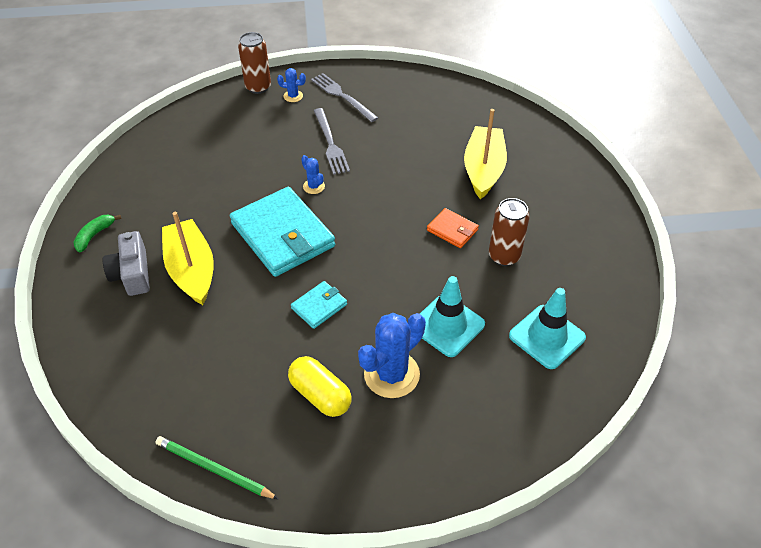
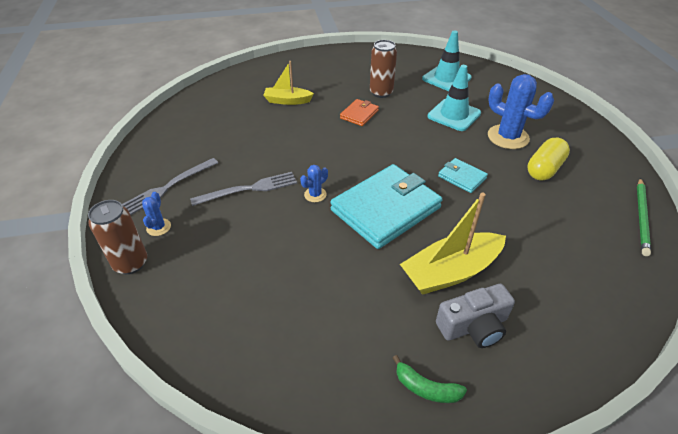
camera: 95 degrees left, 5 degrees down
(483, 169) = (287, 101): yellow boat -> yellow boat, size x0.62

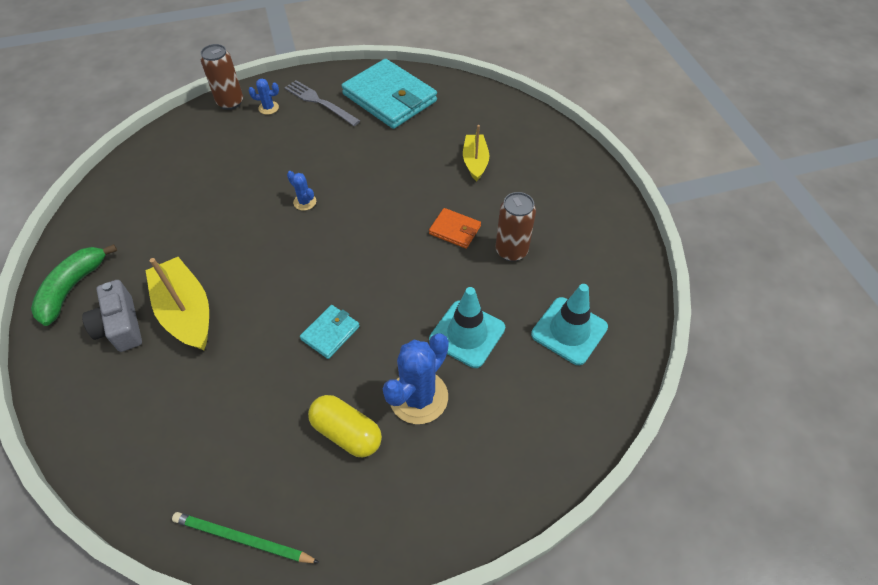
camera: 85 degrees right, 10 degrees up
(248, 189) = (315, 153): grey fork -> none
(385, 209) = (280, 259): turquoise wallet -> turquoise wallet (389, 98)
(426, 388) = (72, 288): green banana -> green banana, size x1.65

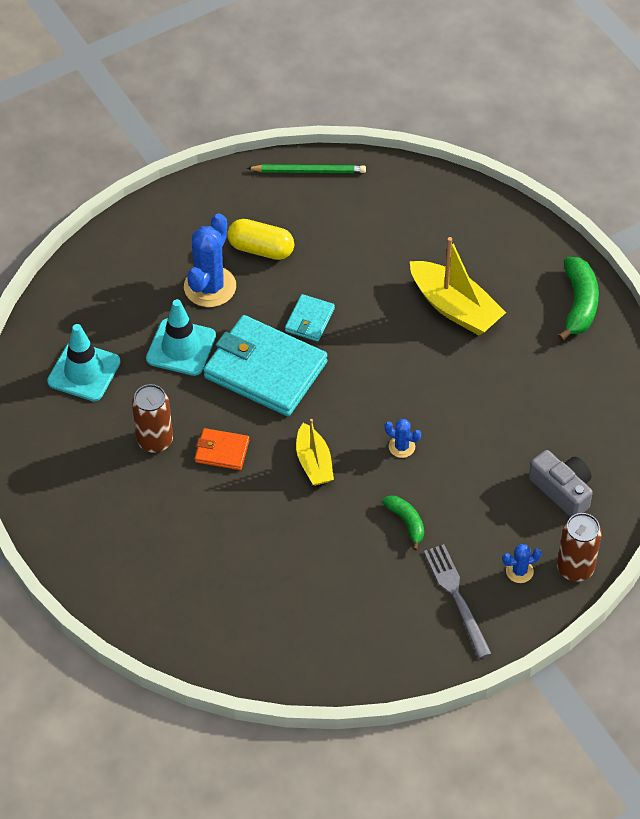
camera: 165 degrees right, 0 degrees up
(120, 326) = (507, 283): grey camera -> grey camera (562, 490)
(320, 102) = (457, 597): grey fork -> grey fork turned 135 degrees counterclockwise
(330, 151) = (406, 522): none -> green banana
(389, 98) = (366, 628): turquoise wallet -> turquoise wallet (265, 370)
(475, 162) = (222, 548): yellow boat -> yellow boat (314, 462)

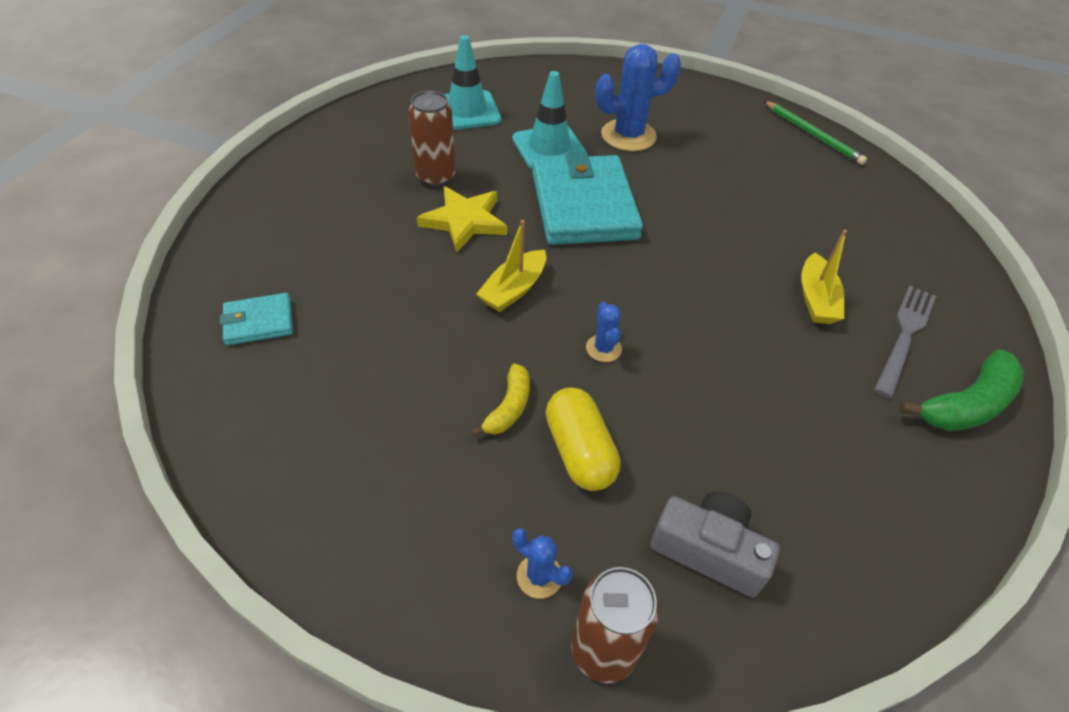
camera: 50 degrees right, 5 degrees down
(222, 451) = (464, 221): orange wallet -> yellow star
(261, 249) = (702, 145): yellow capsule -> yellow capsule (579, 451)
(309, 320) = (670, 207): turquoise wallet -> turquoise wallet (259, 322)
(406, 522) = (509, 407): green banana -> yellow banana
(454, 308) = (816, 299): yellow boat -> yellow boat, size x0.62
(457, 597) = (441, 523): grey fork -> grey fork (904, 336)
(562, 490) = (708, 550): grey camera -> grey camera turned 75 degrees counterclockwise

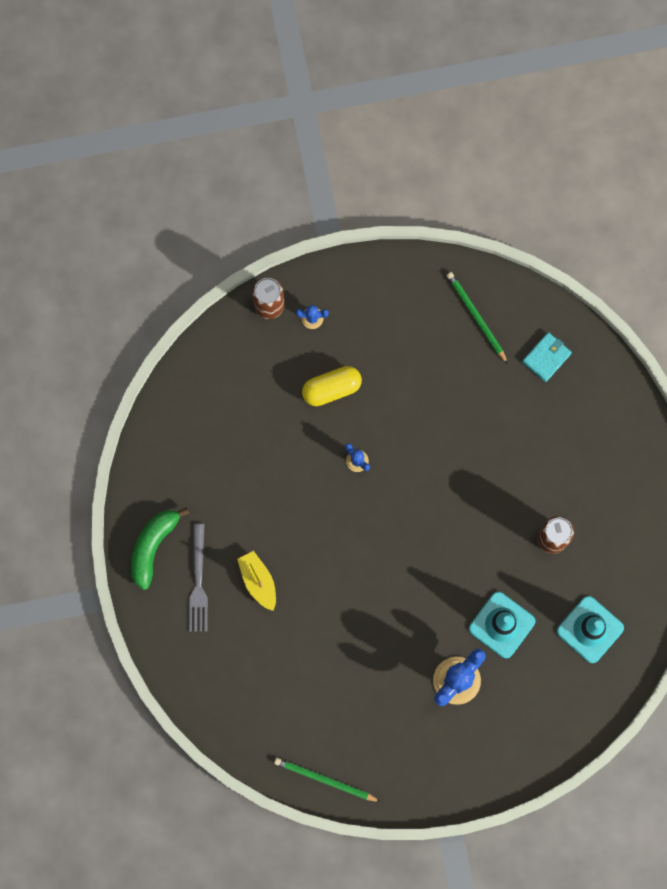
camera: 150 degrees right, 30 degrees up
(291, 420) = (476, 317): none -> green pencil
(464, 221) = (501, 509): yellow star -> none
(509, 407) = (380, 391): yellow banana -> none
(514, 289) = (432, 471): yellow boat -> none
(579, 451) = (331, 388): yellow capsule -> yellow capsule turned 60 degrees counterclockwise
(583, 205) = (439, 576): turquoise wallet -> none
(708, 550) = (248, 375): grey camera -> none

